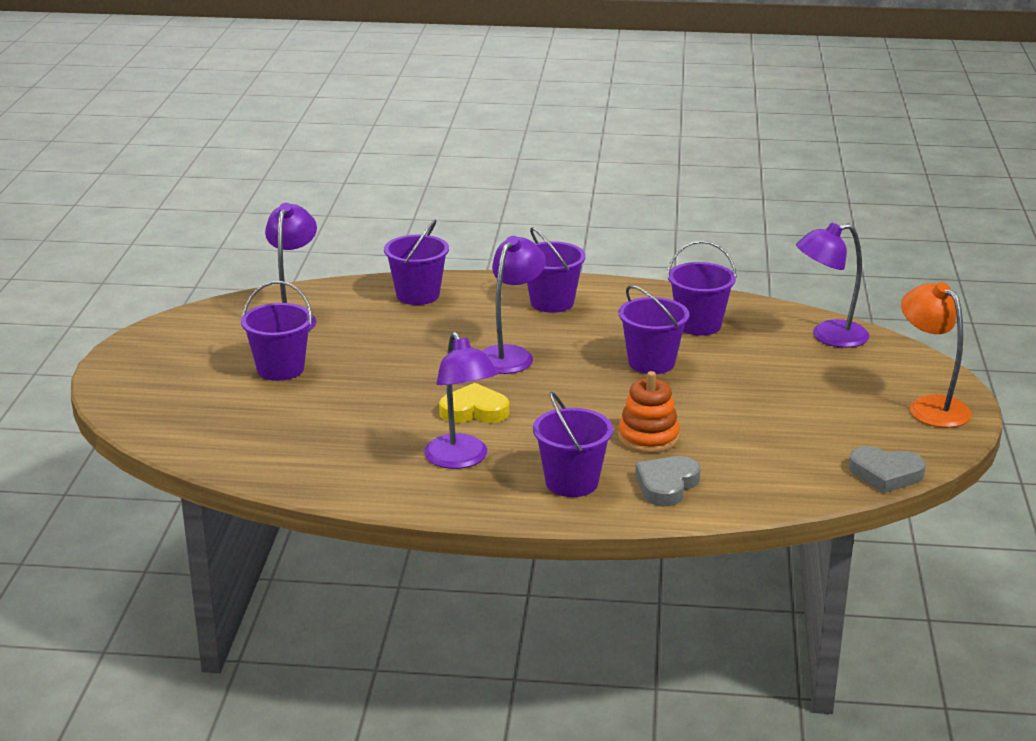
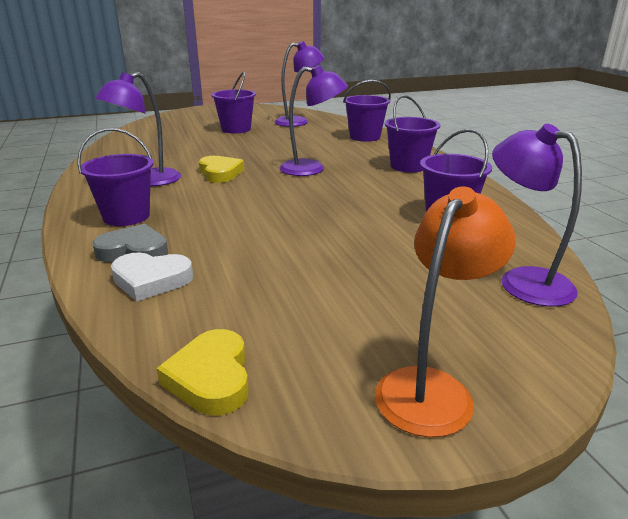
camera: 65 degrees right, 0 degrees up
(648, 438) = (217, 230): orange stacking toy -> none
(651, 363) = (353, 210): purple bucket -> none
(733, 482) = (151, 280): none -> white heart
(885, 474) = (211, 378): grey heart -> yellow heart

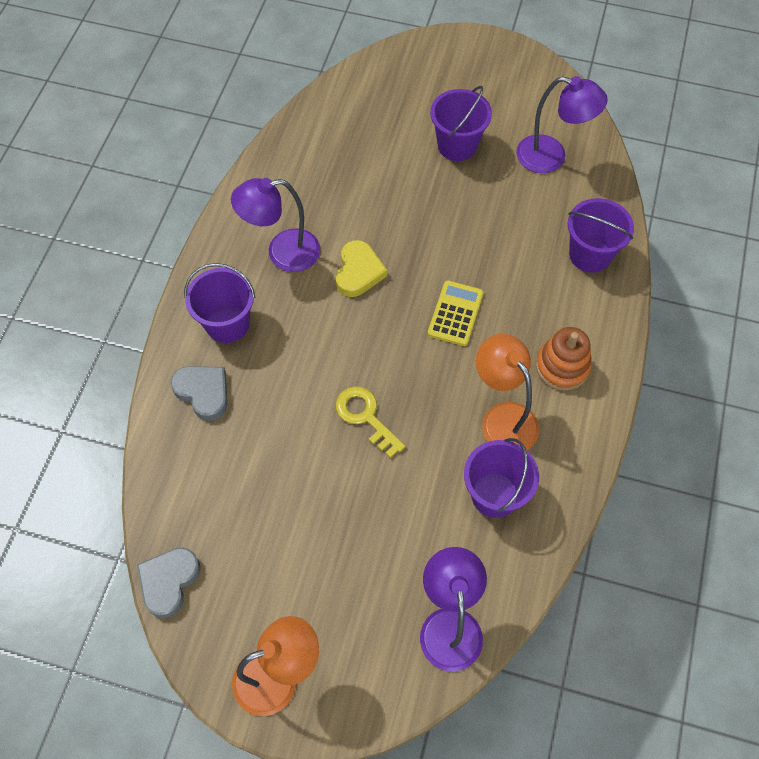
camera: 35 degrees right, 35 degrees up
(151, 280) = (193, 446): white heart -> none
(211, 378) = (169, 581): yellow heart -> grey heart
(303, 218) = (365, 417): none -> yellow key
(312, 169) = (455, 313): purple lamp -> yellow calculator
(402, 190) = (502, 418): none -> orange lamp
(408, 166) = (562, 366): purple bucket -> orange stacking toy

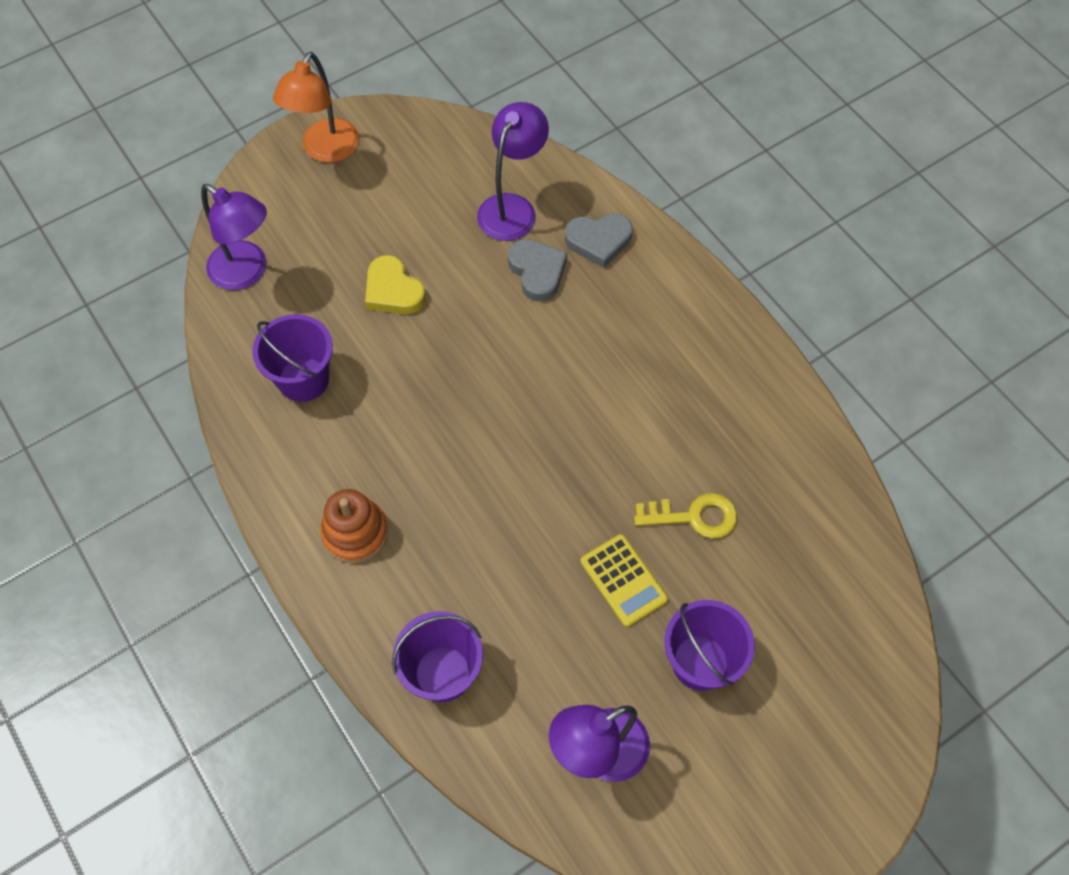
camera: 130 degrees right, 0 degrees up
(169, 581) = (459, 130): grey heart -> grey heart (537, 272)
(227, 324) = (653, 299): purple bucket -> none
(282, 253) = (696, 392): purple lamp -> purple lamp (512, 207)
(358, 272) = (616, 440): yellow heart -> yellow heart (393, 291)
(365, 417) = (463, 338): yellow key -> yellow key (694, 516)
(455, 313) = (495, 487): yellow calculator -> yellow calculator (623, 580)
(502, 418) = (359, 441): orange lamp -> none

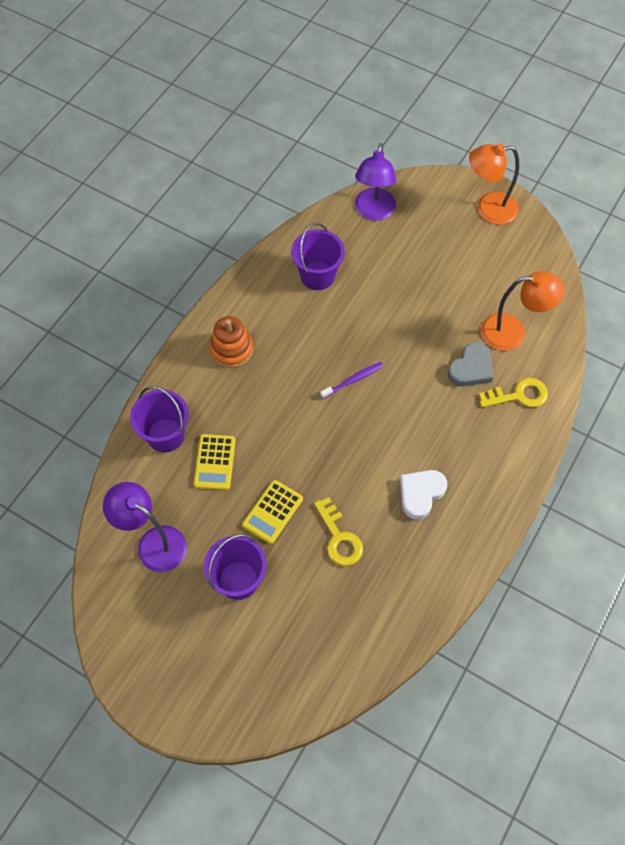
camera: 65 degrees right, 0 degrees up
(393, 291) = (407, 293): yellow heart -> none
(483, 405) = (353, 380): none -> purple toothbrush
(512, 207) = (512, 332): purple lamp -> orange lamp
(517, 624) = (215, 462): none -> yellow calculator
(598, 241) = (519, 395): grey heart -> yellow key
(677, 400) = (421, 494): none -> white heart

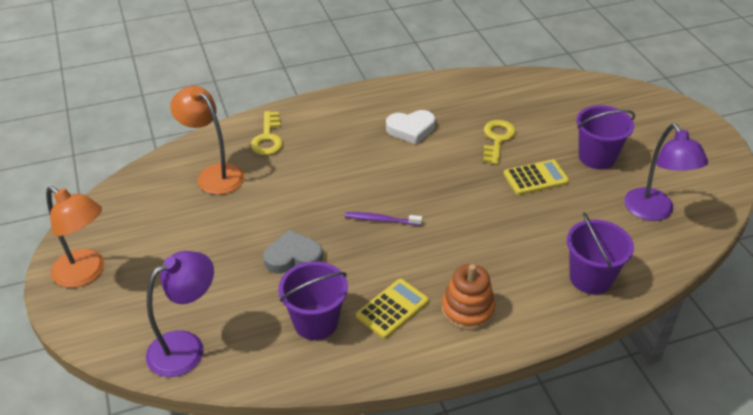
camera: 140 degrees left, 20 degrees down
(215, 462) = (558, 233): yellow calculator -> yellow calculator (392, 309)
(471, 368) = (278, 172): grey heart -> grey heart (293, 257)
(519, 395) = (268, 138): yellow key -> yellow key turned 120 degrees counterclockwise

